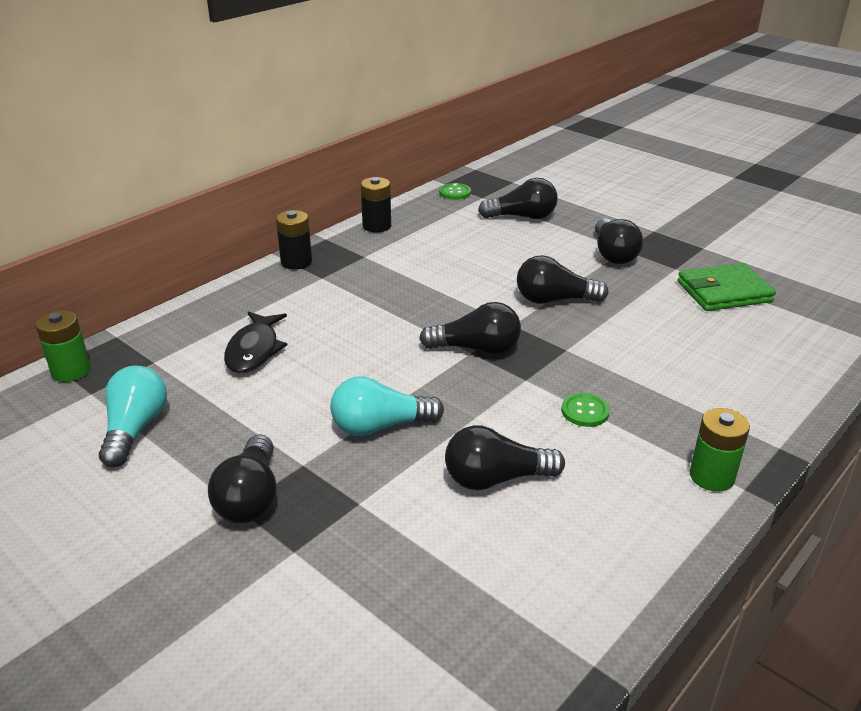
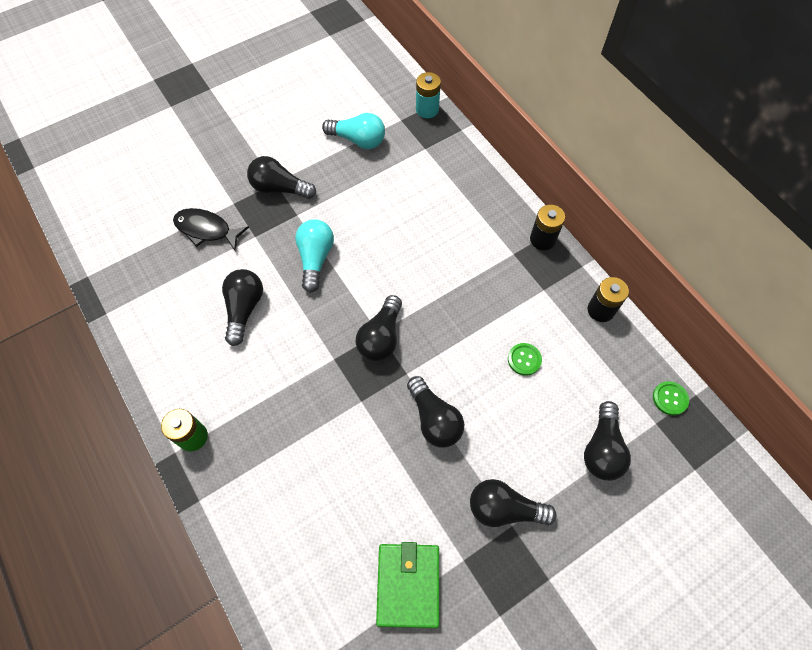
camera: 105 degrees right, 30 degrees up
(71, 371) = (427, 109): green battery -> turquoise battery
(254, 350) = (421, 201): black fish -> black fish (206, 230)
(554, 300) = (434, 419): black light bulb -> black light bulb turned 135 degrees clockwise
(585, 411) = (285, 384): green button -> green button (524, 359)

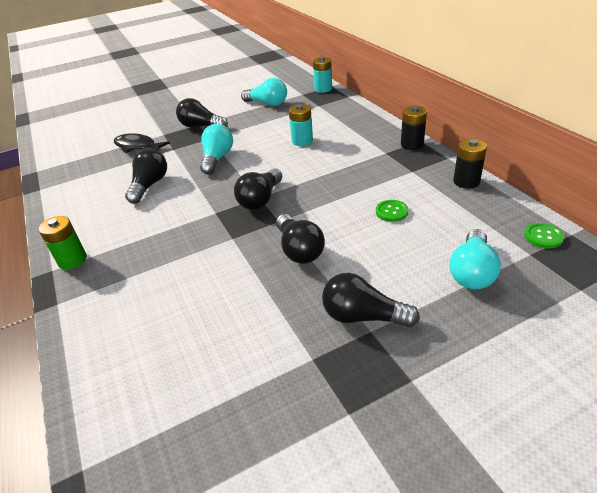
camera: 10 degrees right, 25 degrees down
(408, 585) = (245, 378): green wallet -> none
(414, 226) = (302, 141): none -> turquoise battery
(602, 449) = (472, 272): black light bulb -> turquoise light bulb

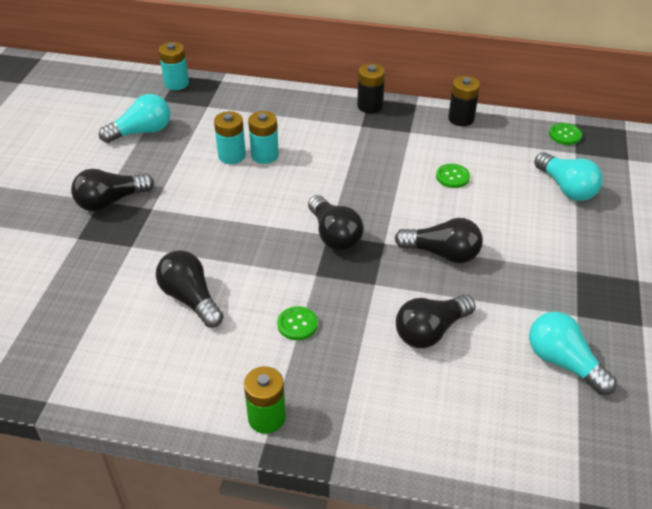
camera: 55 degrees left, 5 degrees up
(137, 147) = (75, 271): black fish -> none
(163, 229) = (297, 324): none -> green button
(217, 158) = (209, 225): turquoise light bulb -> turquoise light bulb (563, 362)
(286, 133) = (232, 156): none -> turquoise battery
(363, 316) = (559, 265): black light bulb -> black light bulb (430, 331)

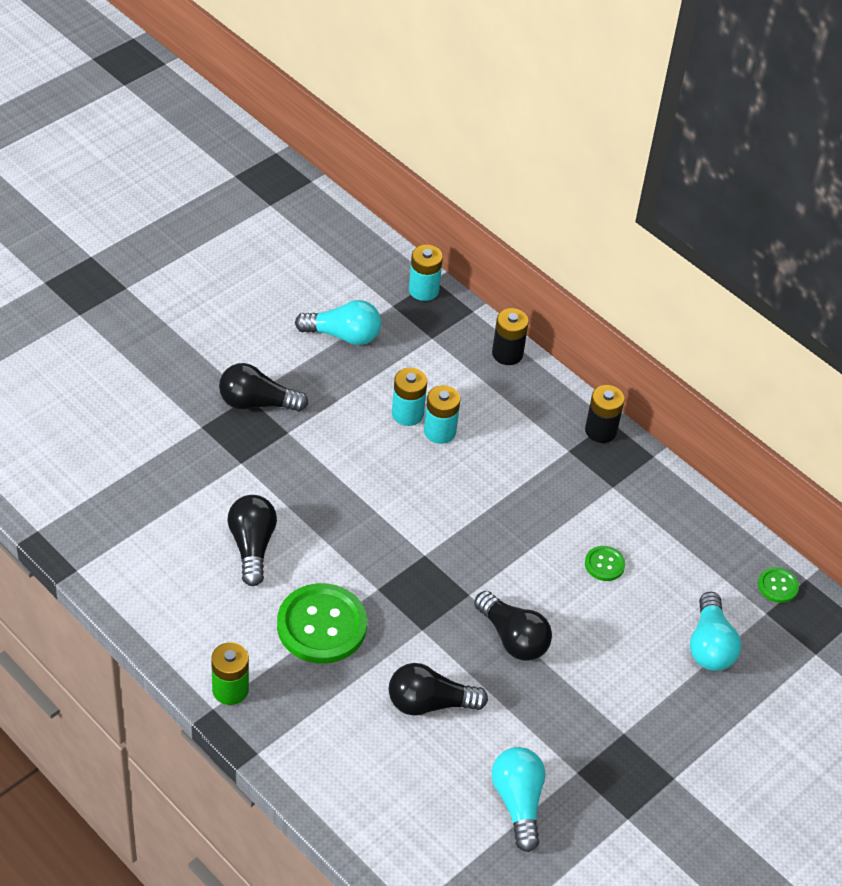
camera: 30 degrees right, 5 degrees up
(297, 324) = (321, 625): green button -> green button, size x2.15
(334, 235) = (429, 559): black light bulb -> none
(461, 118) = (684, 502): black battery -> black battery (507, 354)

